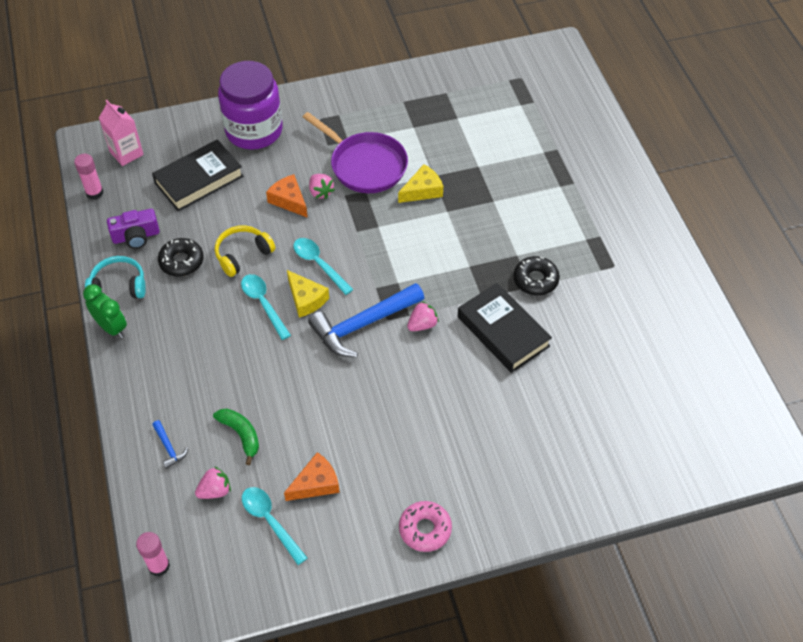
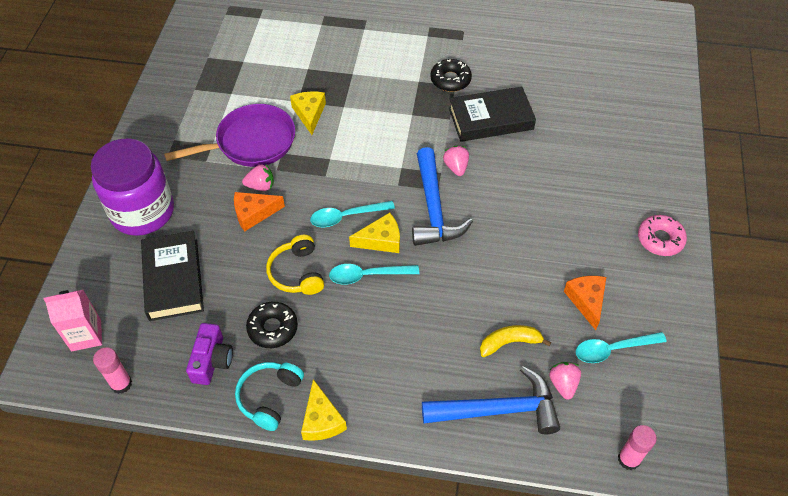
camera: 65 degrees left, 0 degrees up
(111, 327) = (321, 420): green clock -> yellow cheese
(169, 447) = (497, 410): blue hammer -> blue hammer, size x2.36
(241, 434) = (509, 342): green banana -> yellow banana

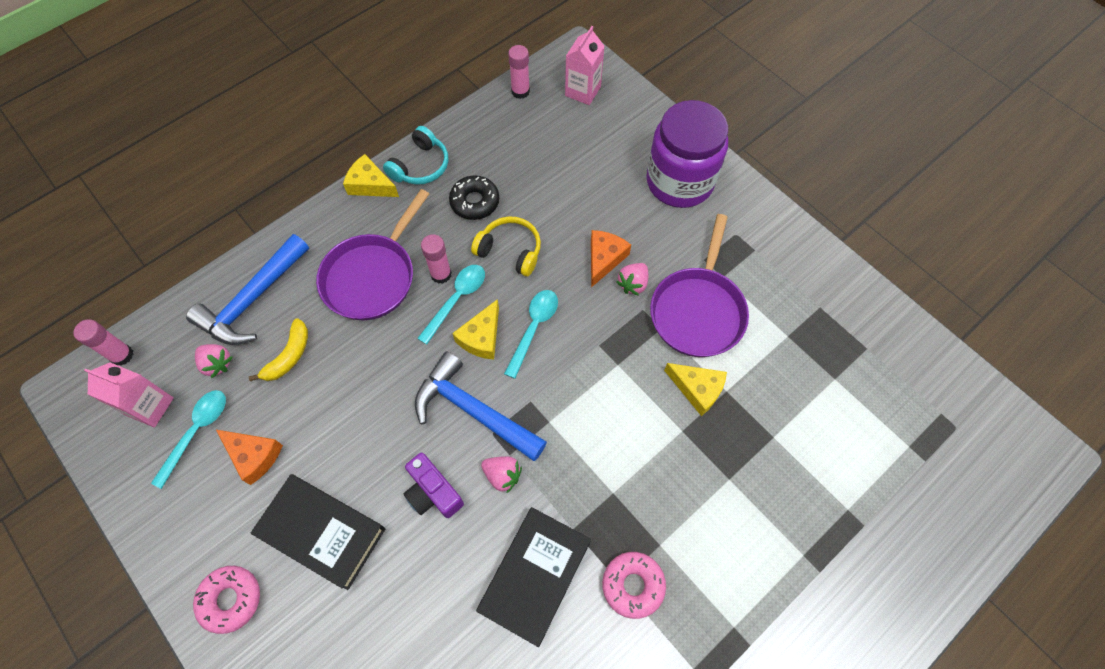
camera: 130 degrees right, 10 degrees up
(173, 279) = (585, 165): black book -> black book (322, 532)
(212, 360) = (486, 150): purple camera -> purple camera (433, 492)
(269, 397) = (420, 166): turquoise headphones -> turquoise headphones turned 60 degrees clockwise
(356, 301) = (441, 274): none -> pink glue stick
(400, 344) = (372, 276): none -> purple pan
(450, 80) = (633, 585): black donut -> pink donut
(633, 397) = (150, 406): none -> pink carton

